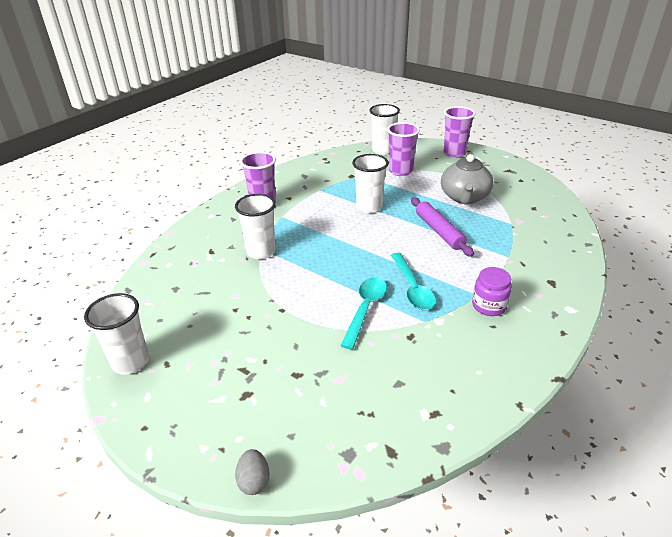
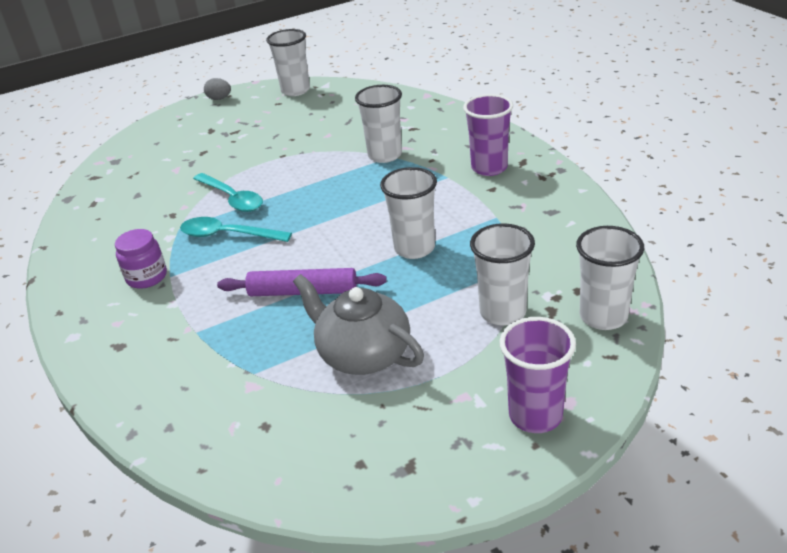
camera: 120 degrees right, 0 degrees up
(254, 481) = (143, 127): grey egg -> grey egg (219, 99)
(401, 171) = (502, 312): purple cup -> white cup

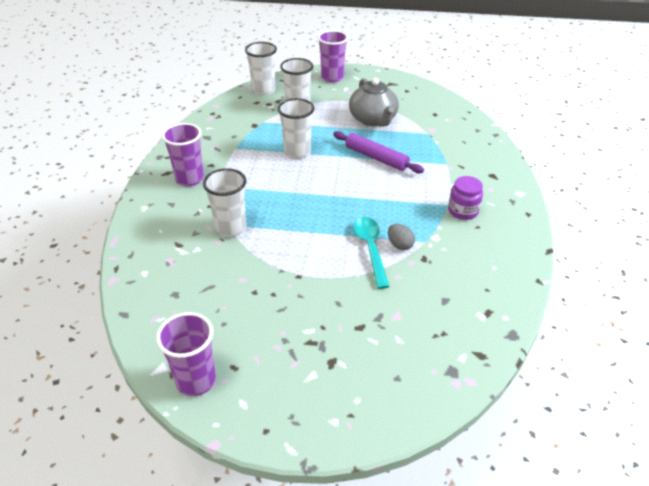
camera: 150 degrees left, 5 degrees up
(219, 99) = (282, 430): grey egg -> grey egg (400, 245)
(227, 235) = (394, 216): turquoise spoon -> none
(295, 90) = (196, 380): white cup -> purple cup

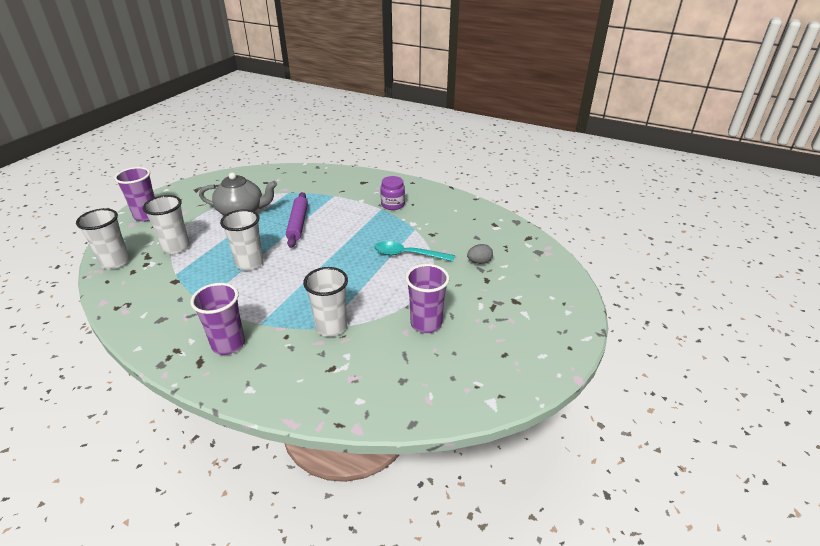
camera: 70 degrees left, 5 degrees down
(196, 380) = (512, 380): purple cup -> purple cup (426, 323)
(376, 158) = (298, 224): purple rolling pin -> purple rolling pin turned 60 degrees counterclockwise
(400, 245) = (411, 240): grey egg -> grey egg (479, 262)

